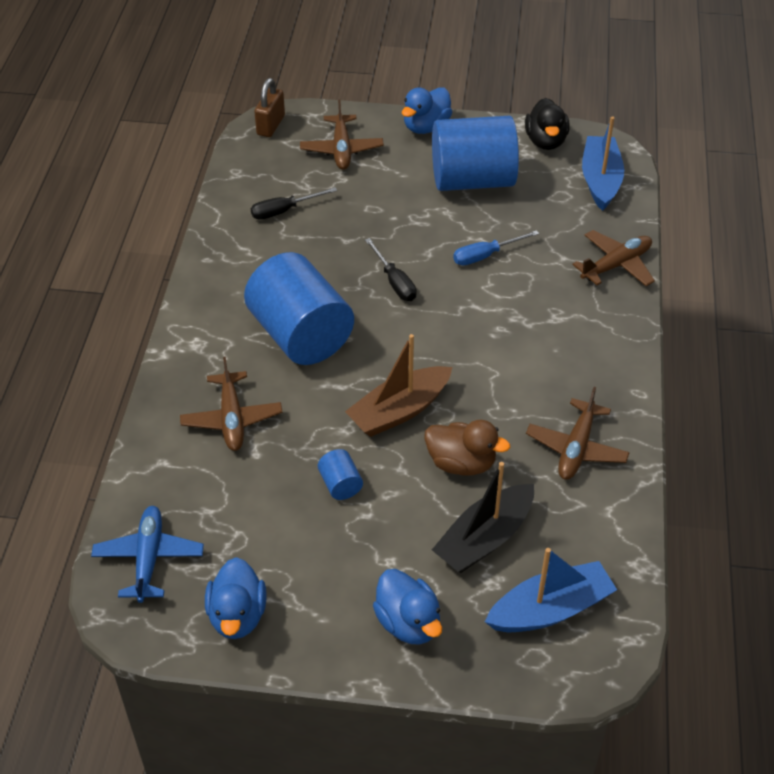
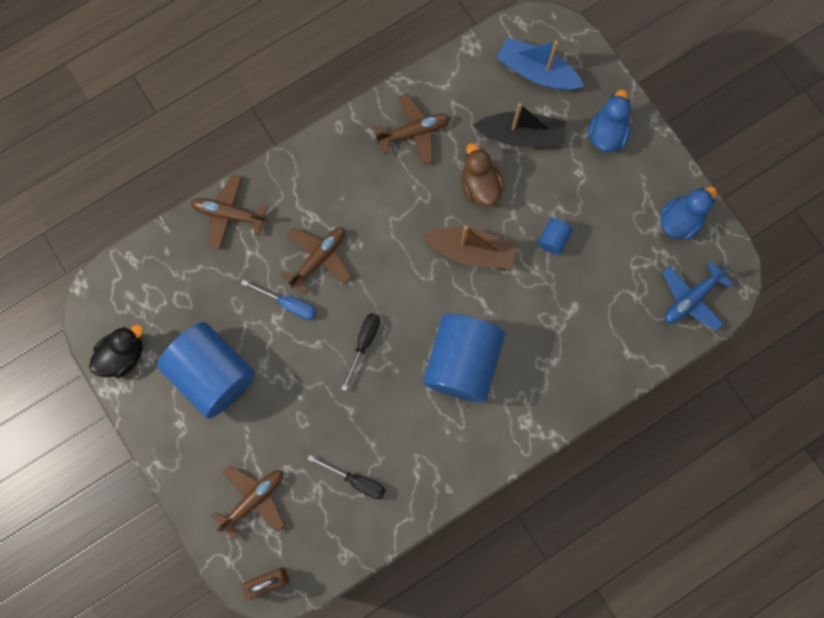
camera: 130 degrees left, 30 degrees up
(232, 419) = (563, 343): brown plane -> brown plane (318, 259)
(426, 127) = (174, 458): blue duck -> none
(600, 180) = (141, 285): blue boat -> none

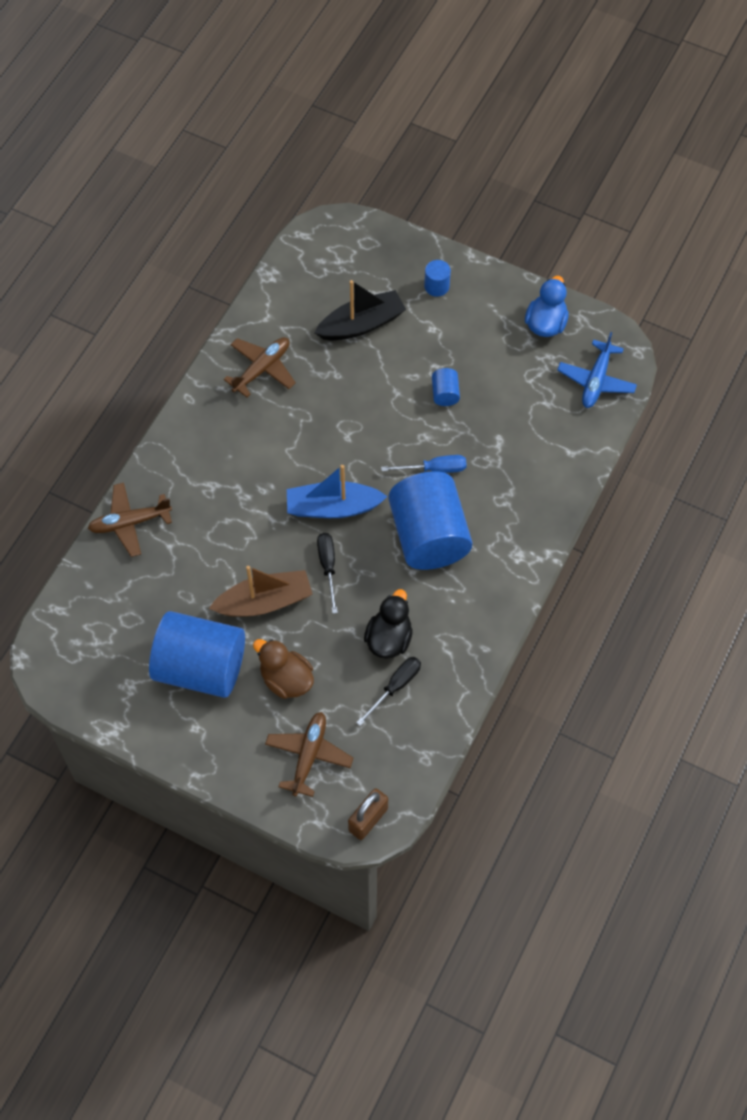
camera: 30 degrees left, 15 degrees down
(123, 355) = (102, 697): black duck -> black duck (389, 639)
(288, 304) = (236, 570): blue screwdriver -> blue screwdriver (434, 469)
(318, 259) = (240, 517): brown plane -> none
(356, 481) = (395, 687): black screwdriver -> black screwdriver turned 45 degrees counterclockwise
(471, 251) = (377, 440): brown boat -> brown boat (264, 601)
(480, 186) = (351, 383): brown duck -> brown duck (286, 679)
(536, 72) = (342, 267): blue boat -> blue boat (333, 507)
(607, 133) = (436, 286): blue duck -> blue cylinder

